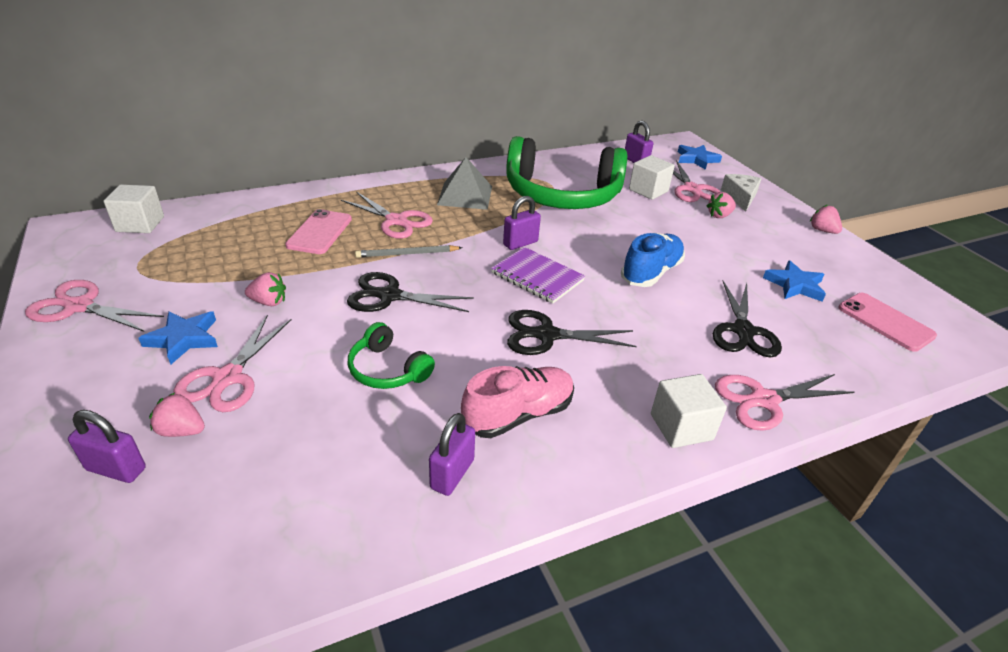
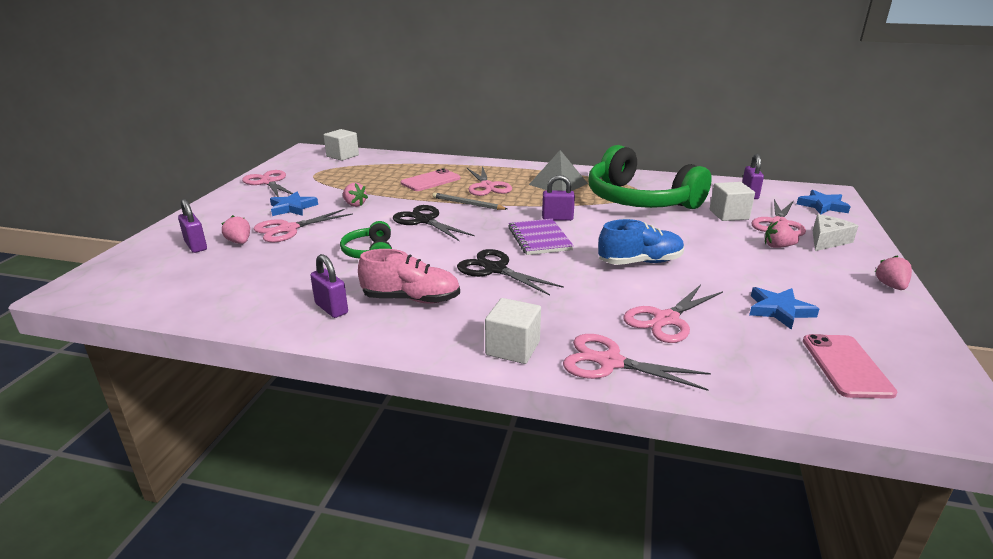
camera: 40 degrees right, 10 degrees down
(452, 474) = (331, 308): purple padlock -> purple padlock turned 75 degrees clockwise
(743, 331) = (666, 319): black scissors -> pink scissors

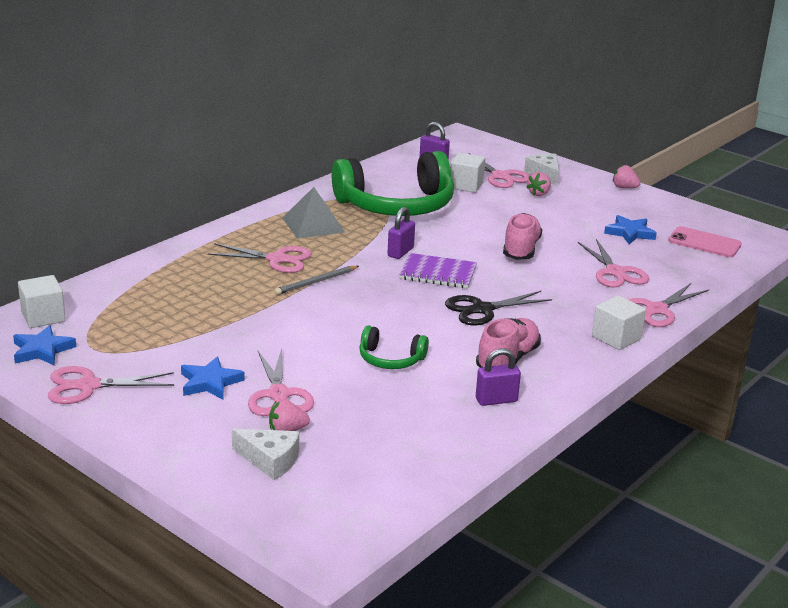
camera: 65 degrees left, 0 degrees up
(196, 246) = (270, 460): purple padlock -> white cheese
(354, 204) = (245, 343): pink strawberry -> none
(424, 220) = (337, 314): black scissors -> none
(430, 181) = (220, 284): pink phone -> none
(640, 262) = (521, 249): blue shoe -> pink shoe
(822, 206) = (484, 148): blue star -> blue star (42, 350)

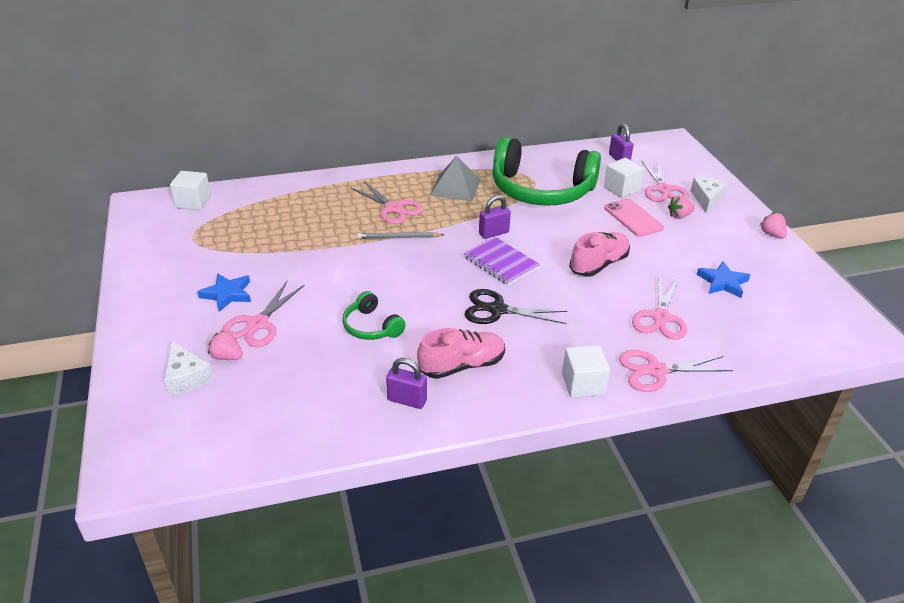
camera: 35 degrees right, 10 degrees up
(42, 350) = (162, 227): blue star -> none
(88, 386) = (154, 266): pink scissors -> none
(704, 243) = (790, 318): pink phone -> pink phone (633, 218)

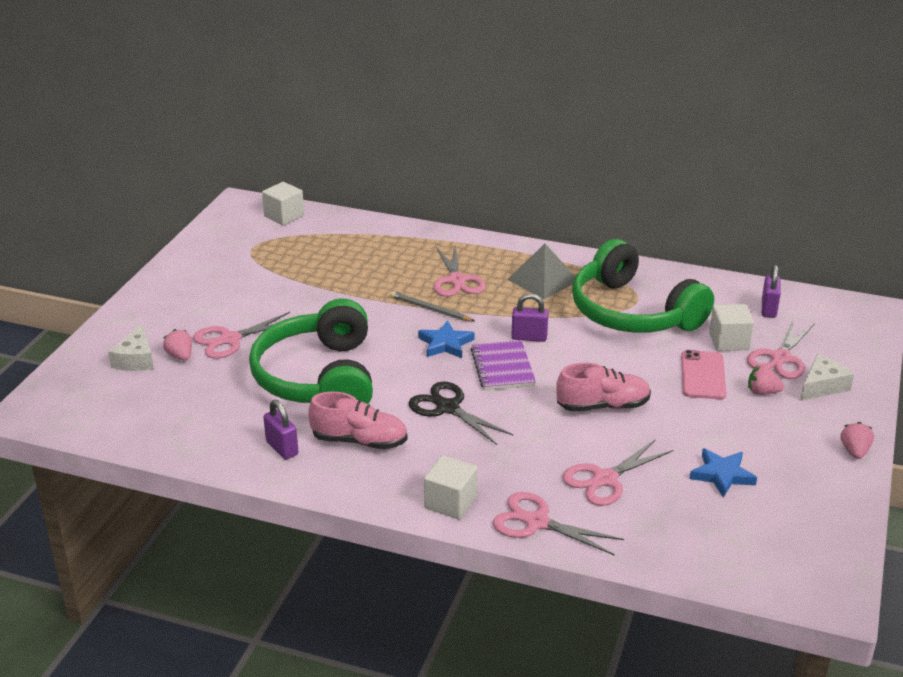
camera: 35 degrees right, 5 degrees down
(227, 294) = (231, 306): blue star -> blue star (445, 344)
(371, 326) = (319, 378): green headphones -> green headphones, size x2.22

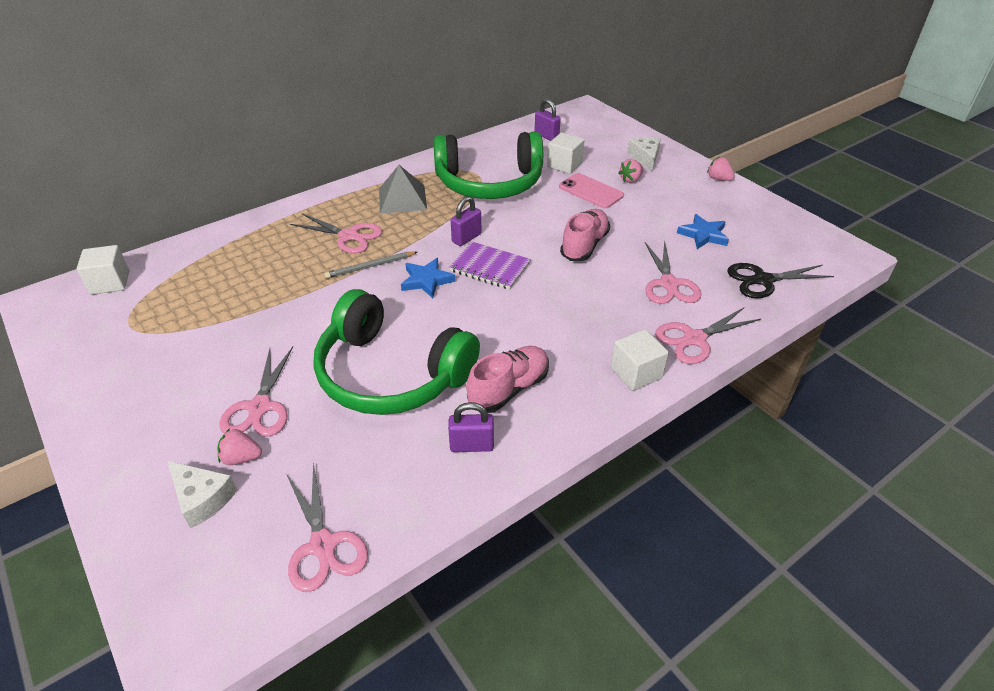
camera: 55 degrees left, 10 degrees up
(448, 408) = (512, 318): black scissors -> black scissors (763, 280)
(780, 358) = (602, 157): pink scissors -> pink scissors (323, 545)

